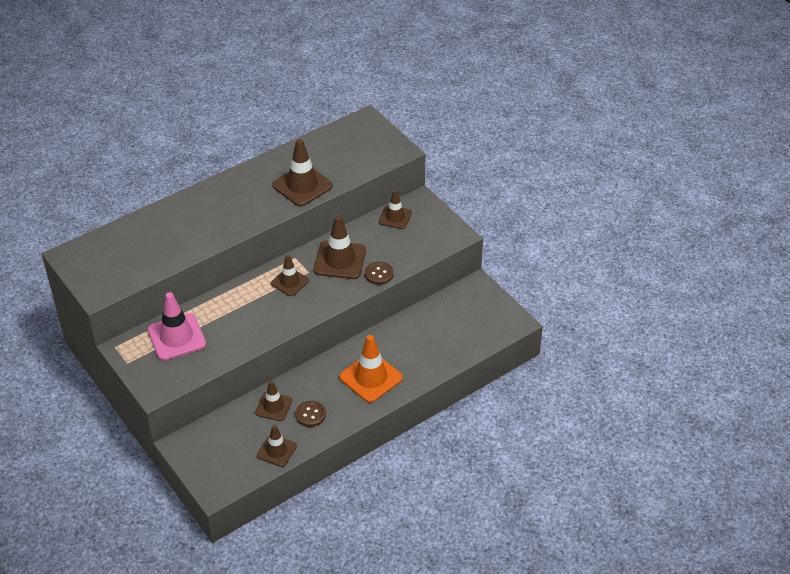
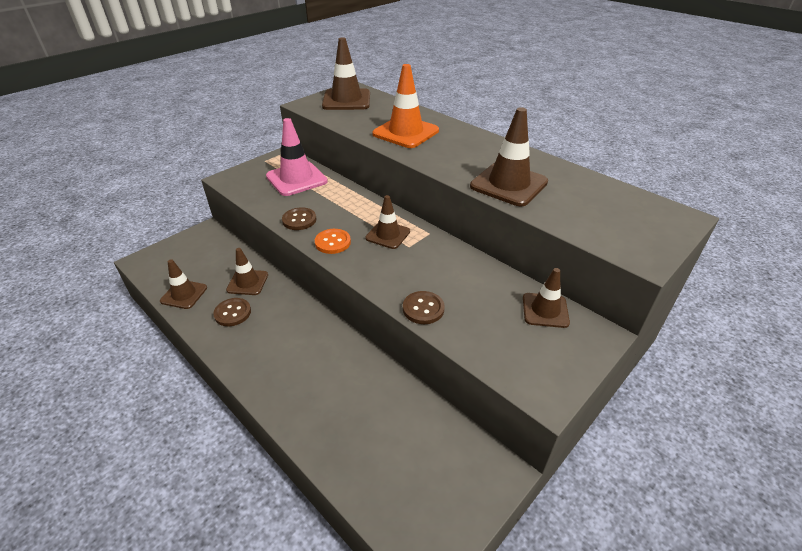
camera: 80 degrees right, 5 degrees down
(250, 336) = (299, 220): none -> brown button
(289, 316) = (333, 242): none -> orange button
(340, 260) = (437, 269): brown traffic cone -> brown traffic cone (346, 100)
(371, 377) = (289, 360): orange traffic cone -> orange traffic cone (406, 132)

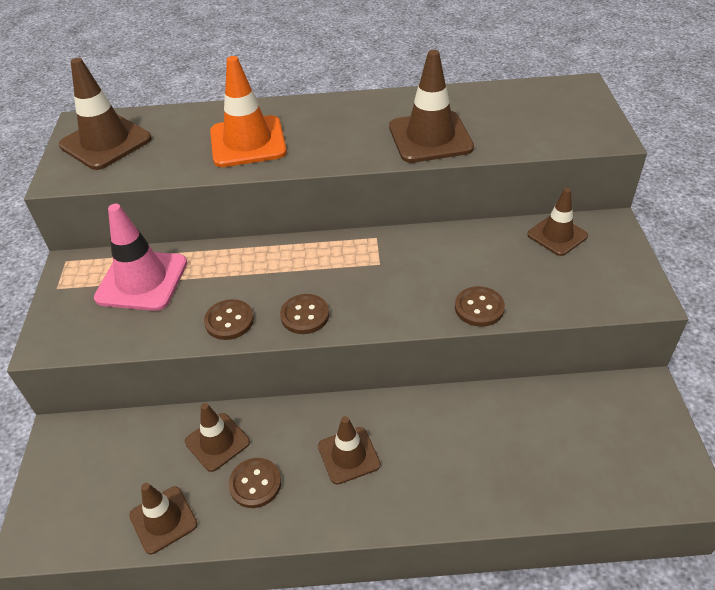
camera: 45 degrees left, 5 degrees up
(333, 242) = (305, 315): orange button -> brown button
(388, 235) = (343, 267): brown traffic cone -> brown traffic cone (348, 455)

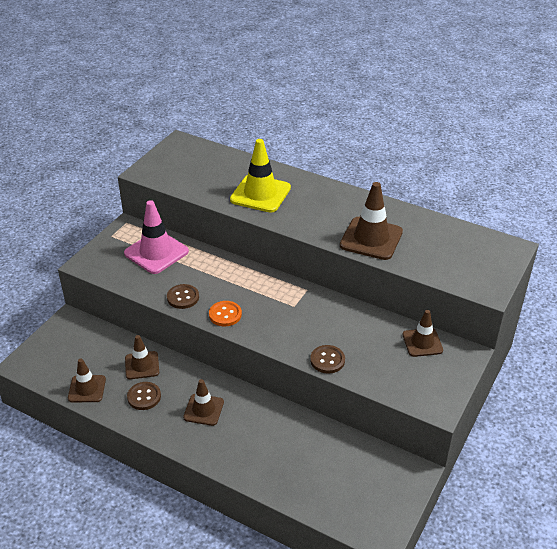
camera: 30 degrees right, 5 degrees down
(106, 142) = (183, 160): brown traffic cone -> none
(248, 142) = (260, 194): orange traffic cone -> yellow traffic cone
(305, 315) = (225, 314): brown button -> orange button

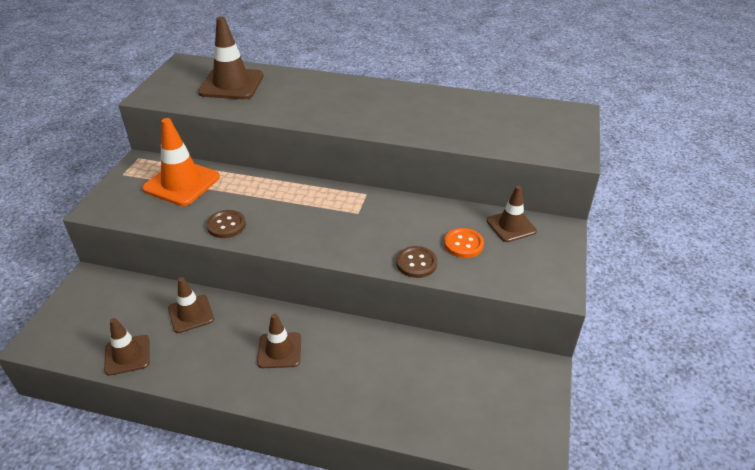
camera: 15 degrees left, 0 degrees up
(144, 397) = (202, 350): brown button -> none
(156, 252) = (181, 183): pink traffic cone -> orange traffic cone
(225, 314) = (282, 235): orange button -> orange button (463, 244)
(260, 194) = (291, 99): yellow traffic cone -> none
(371, 239) = (429, 124): brown traffic cone -> brown traffic cone (231, 84)

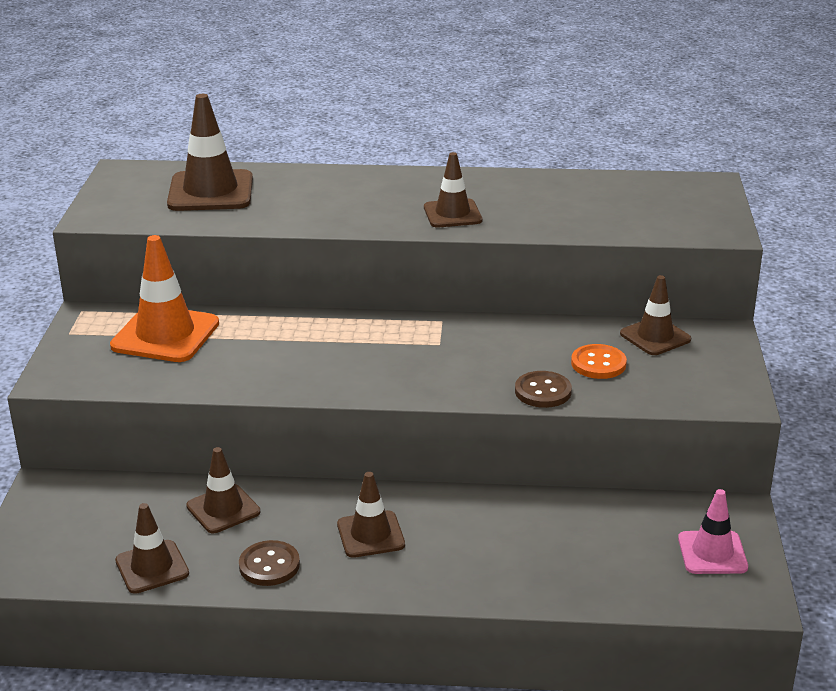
camera: 10 degrees left, 10 degrees down
(226, 225) = (257, 378): brown button -> brown button (269, 565)
(384, 119) = (452, 214): none -> brown traffic cone
(515, 405) = (712, 553): none -> pink traffic cone

